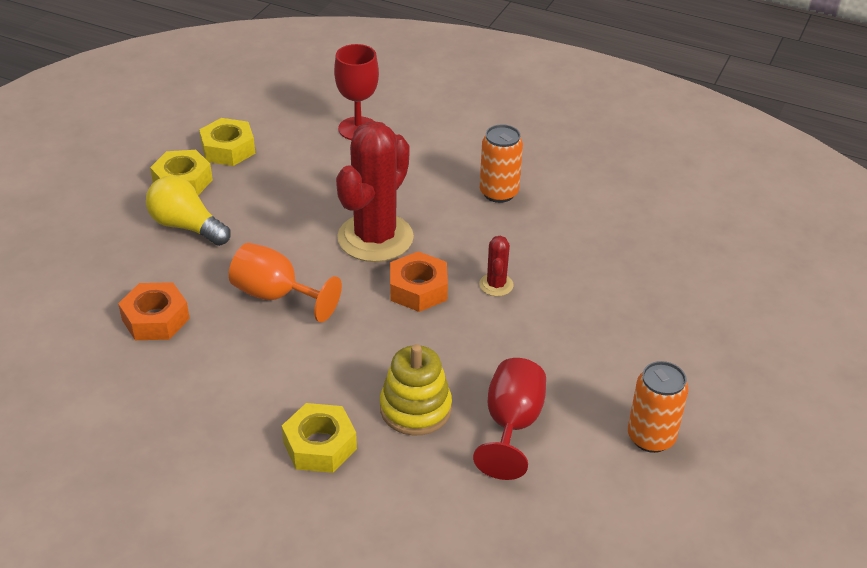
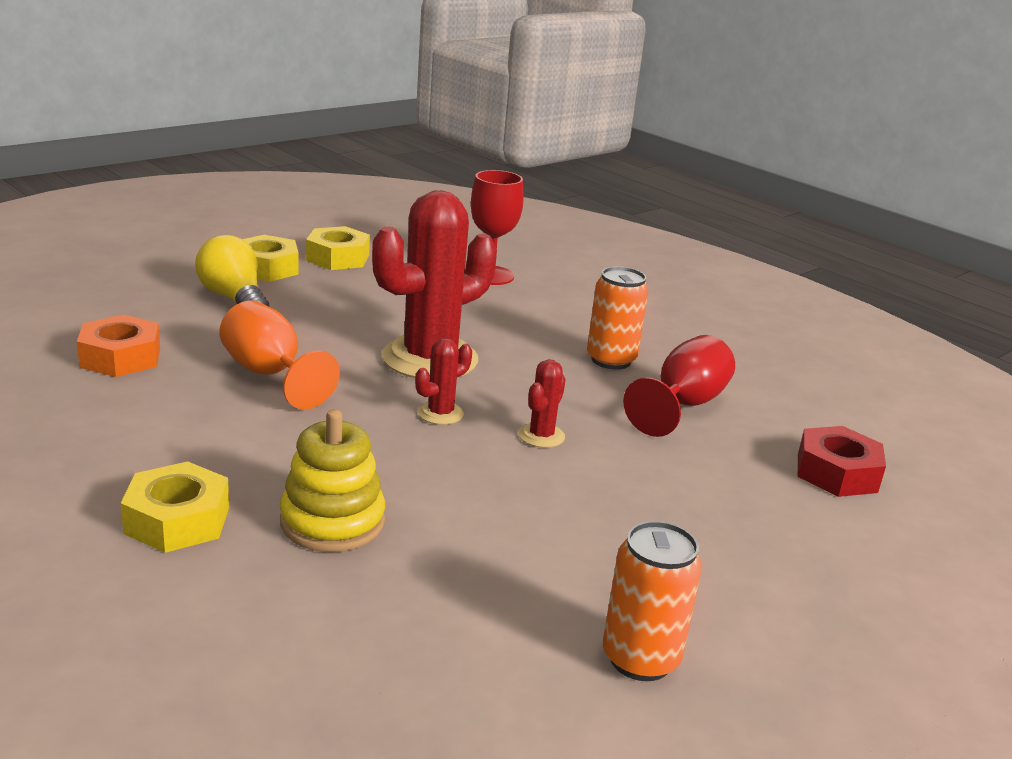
camera: 20 degrees right, 15 degrees down
(418, 289) = (440, 413): orange nut -> red cactus
(512, 425) = (445, 578): red goblet -> red goblet (683, 405)
(692, 248) = (836, 473): none -> red nut

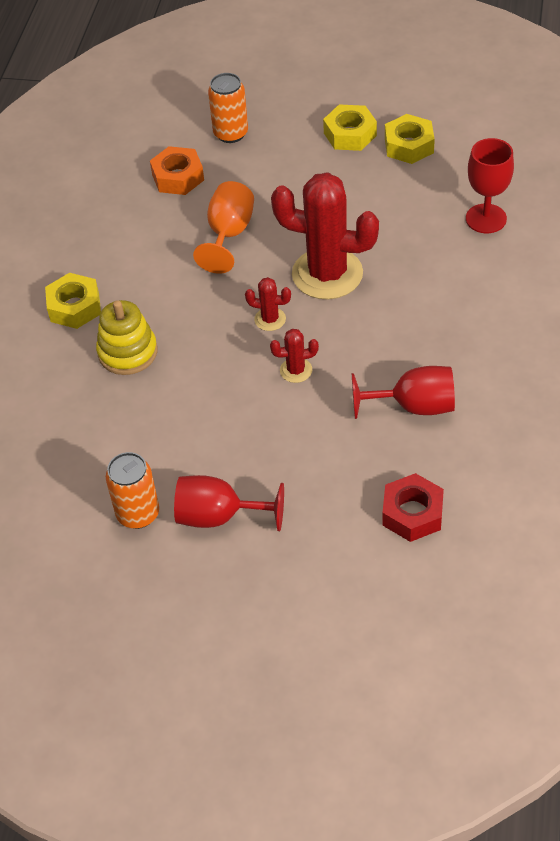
camera: 60 degrees right, 25 degrees up
(234, 299) = (292, 156): yellow light bulb -> none
(611, 360) = (434, 343): orange can -> orange can (231, 133)
(716, 594) = (219, 516): none -> red goblet

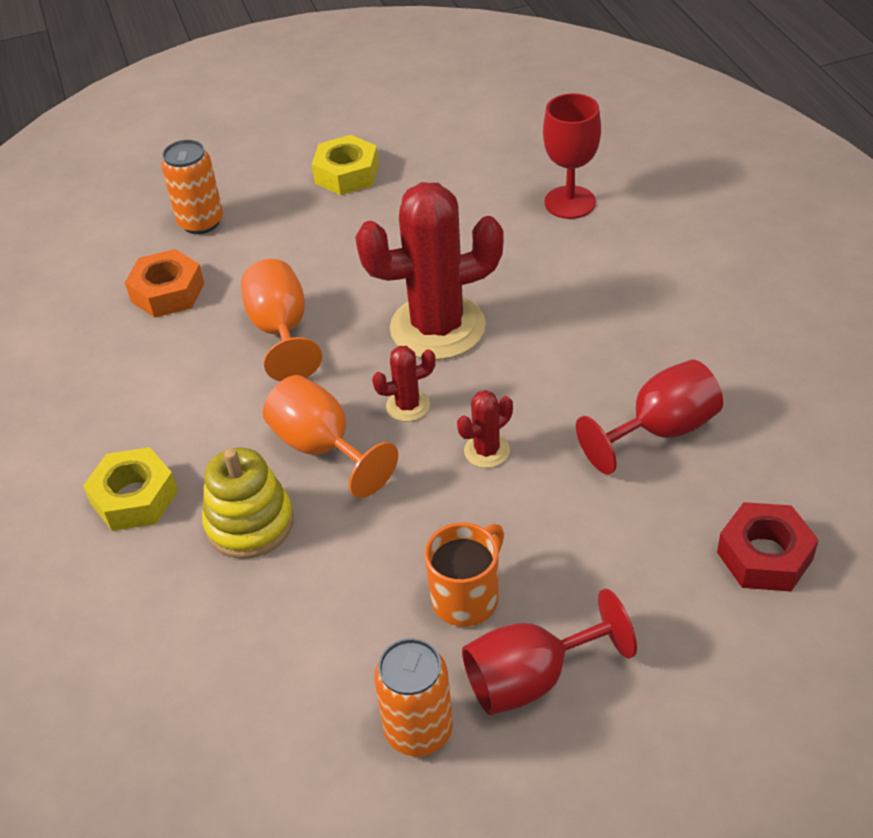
camera: 30 degrees left, 5 degrees down
(200, 324) = (322, 447): none -> orange goblet
(218, 454) = (467, 597): none -> orange mug
(409, 145) = (424, 162): yellow nut -> none

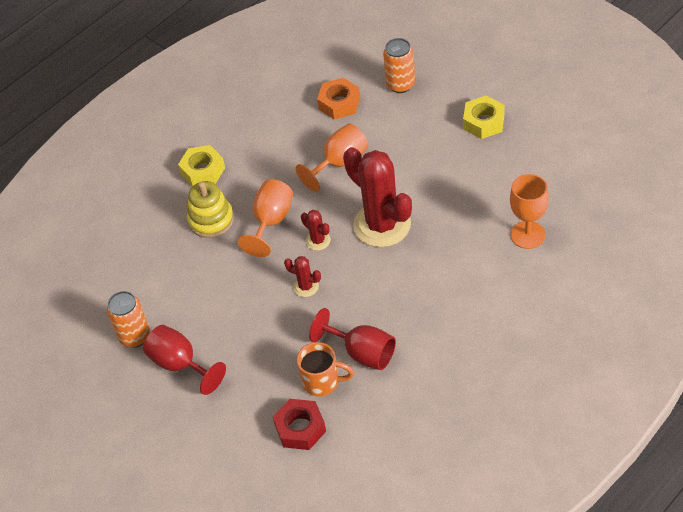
camera: 65 degrees right, 5 degrees up
(467, 597) = (212, 321): orange mug -> orange mug (322, 382)
(570, 202) = (528, 235): red goblet -> orange goblet

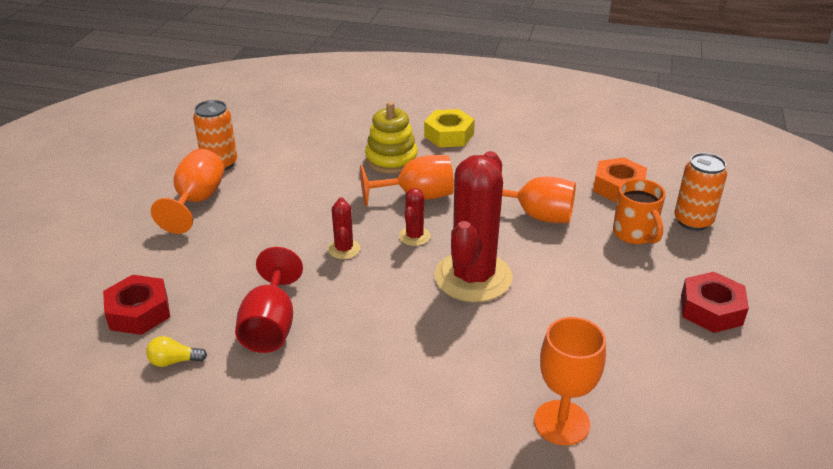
camera: 55 degrees right, 15 degrees down
(180, 364) = (197, 201): red goblet -> orange goblet
(322, 382) = (213, 307): orange mug -> orange mug (634, 234)
(365, 416) = (174, 361): none -> yellow light bulb
(483, 122) = (711, 310): yellow nut -> red nut

